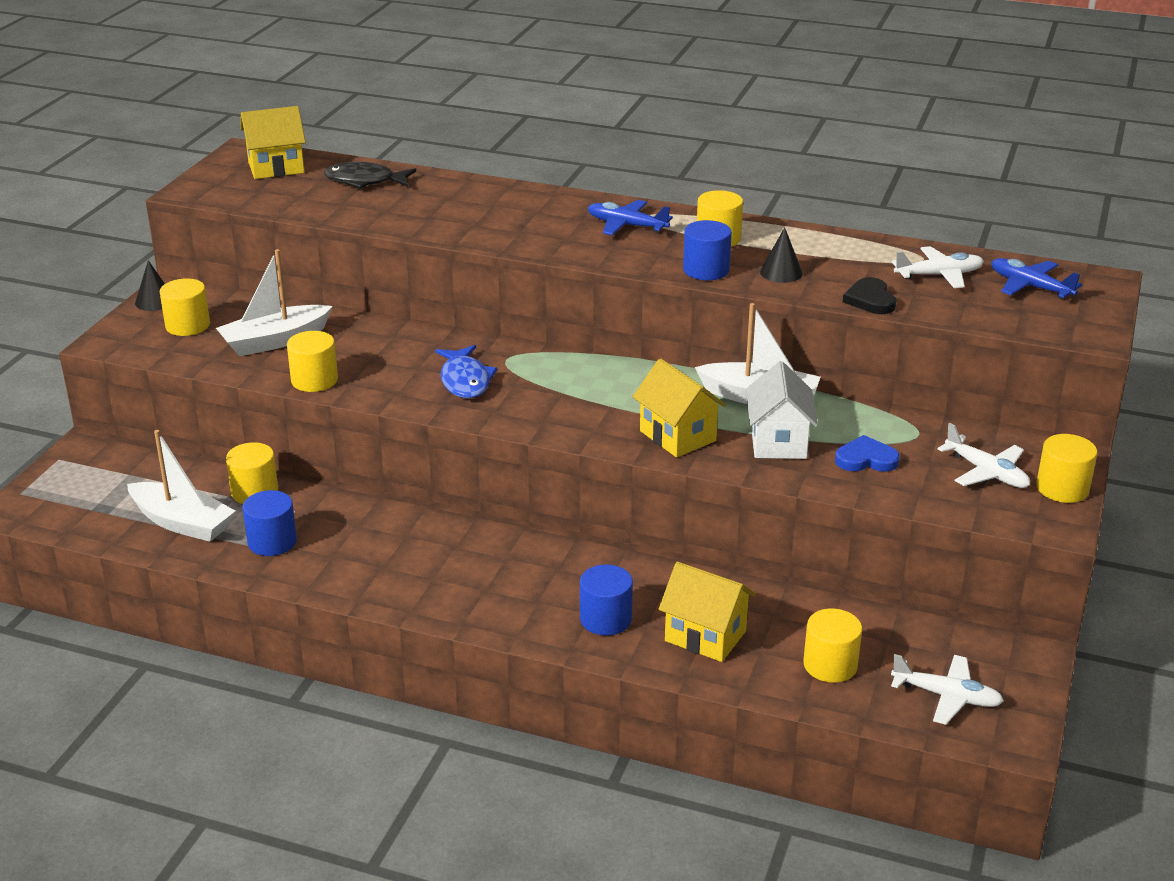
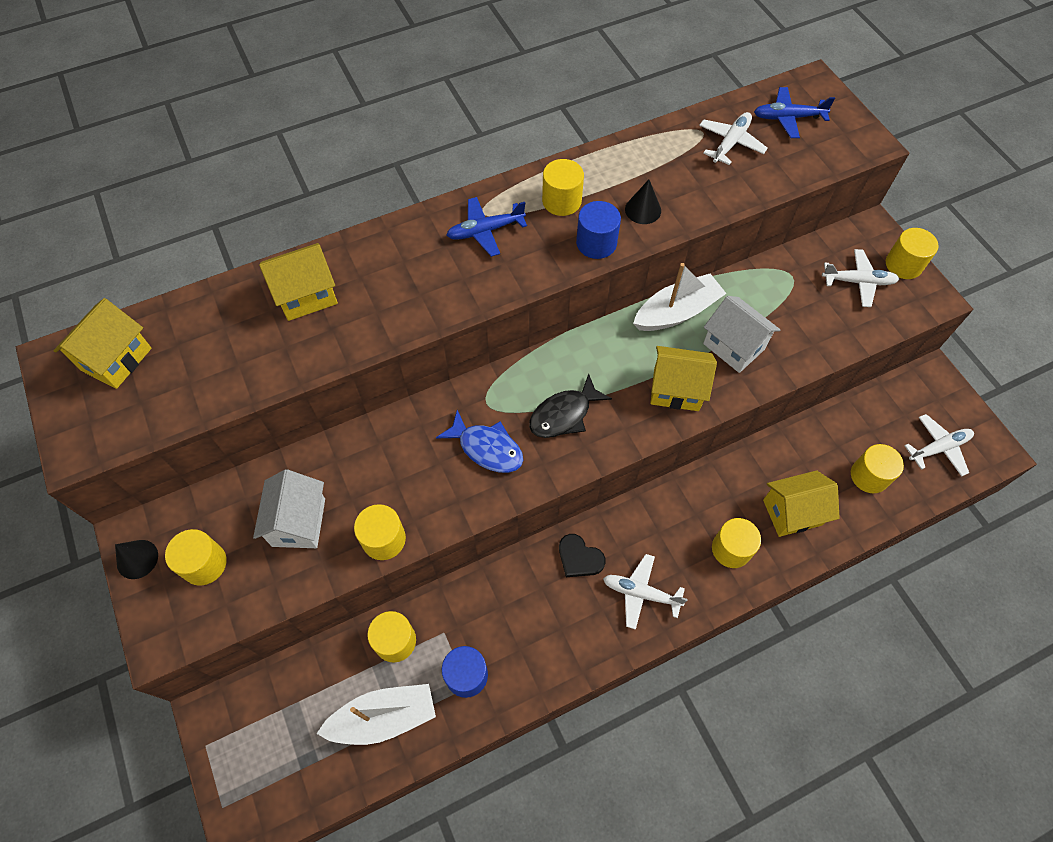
camera: 45 degrees left, 30 degrees up
(275, 341) = (299, 522): white boat -> white house
(365, 181) = (219, 321): black fish -> black fish (564, 414)
(440, 196) = (306, 296): none -> yellow house
(480, 591) = (641, 593): none -> white plane
(605, 619) = (731, 549): blue cylinder -> yellow cylinder
(866, 459) = (792, 322): blue heart -> none
(870, 300) = (724, 199): black heart -> black heart (579, 558)

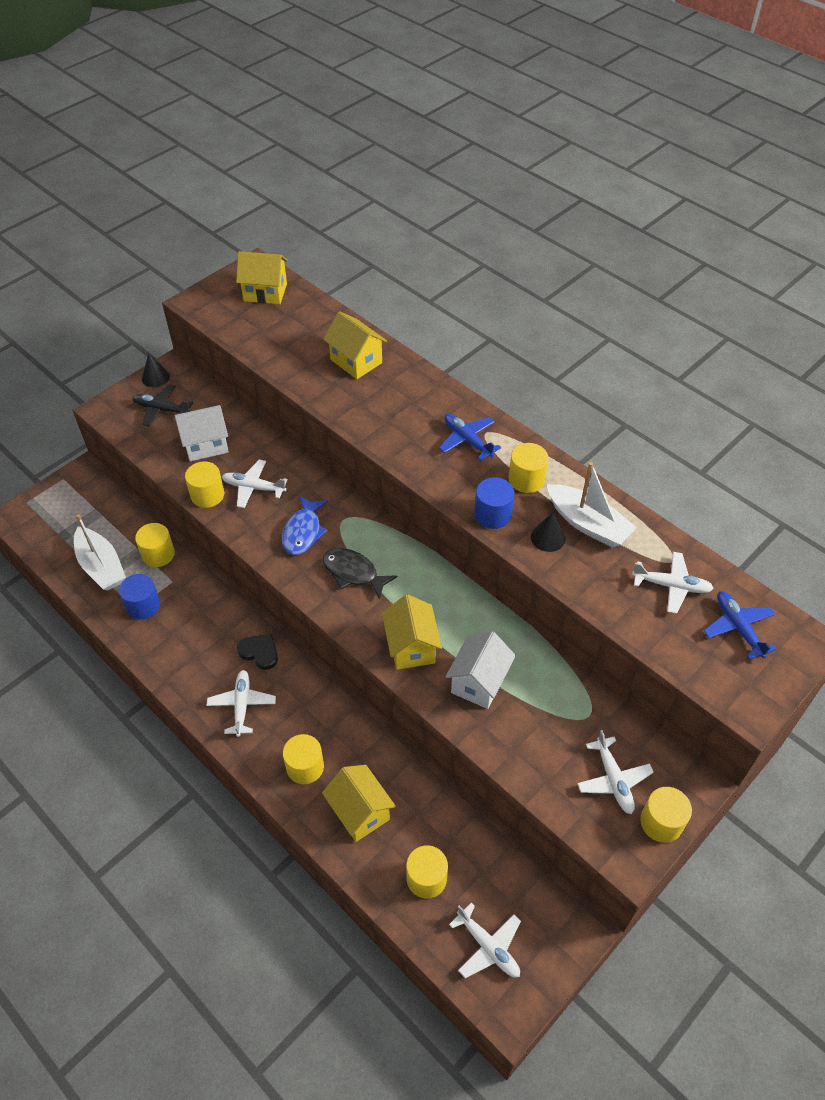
camera: 70 degrees right, 10 degrees down
(204, 564) = (161, 409): yellow cylinder -> black plane
(396, 484) = (253, 488): none -> white plane
(579, 558) = (259, 652): black heart -> black heart turned 105 degrees clockwise
(676, 312) = (495, 628): white boat -> white boat (587, 524)

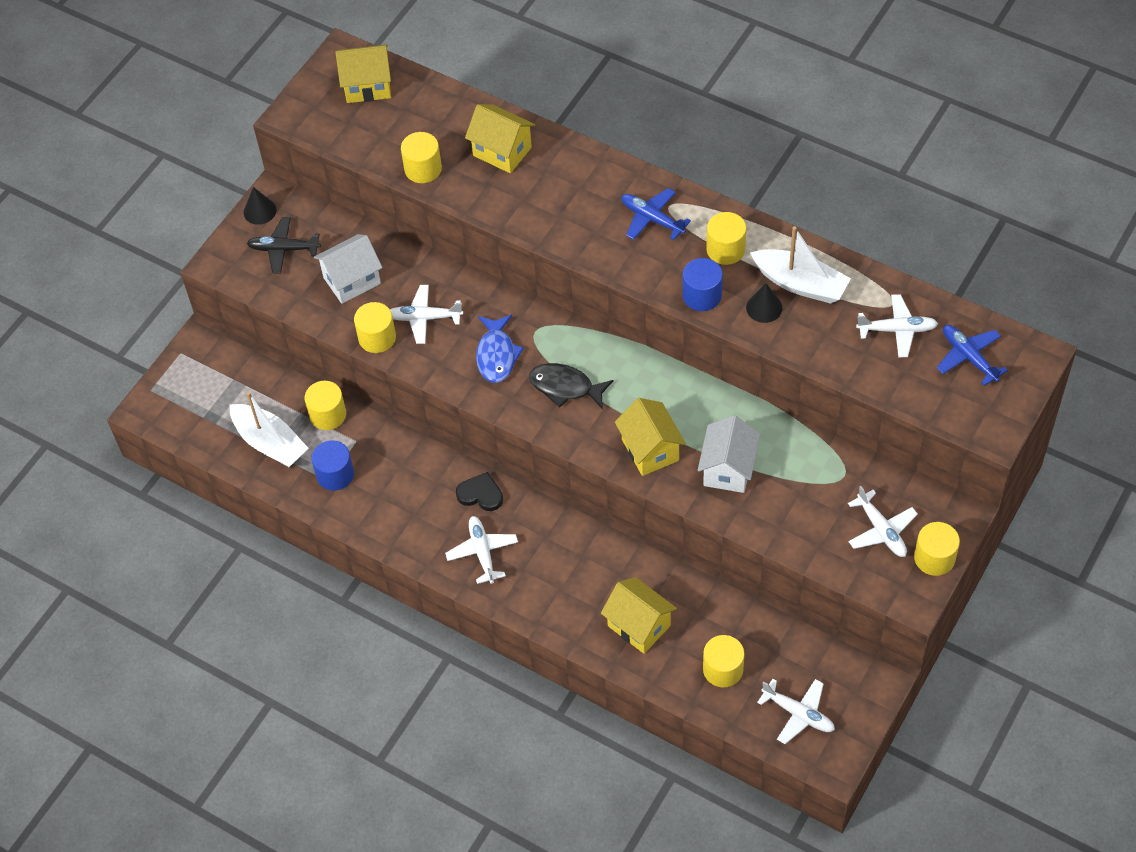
camera: 10 degrees left, 5 degrees up
(305, 767) = (569, 596): yellow cylinder -> yellow cylinder (423, 169)

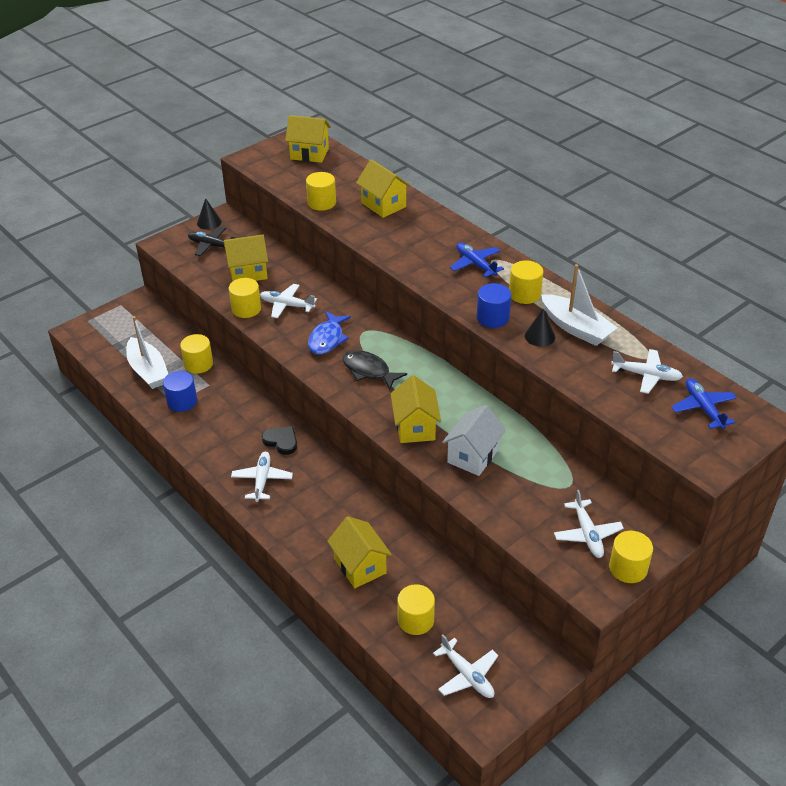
camera: 15 degrees right, 15 degrees down
(352, 280) = (248, 273): white house -> yellow house

